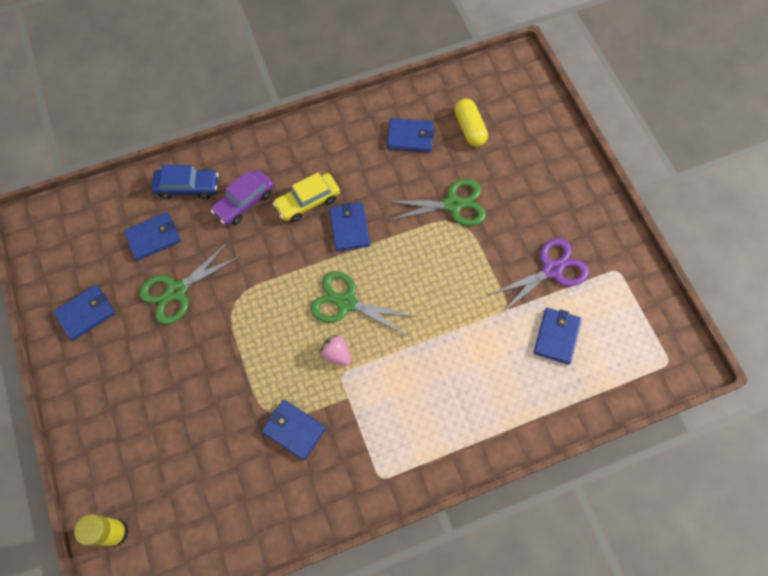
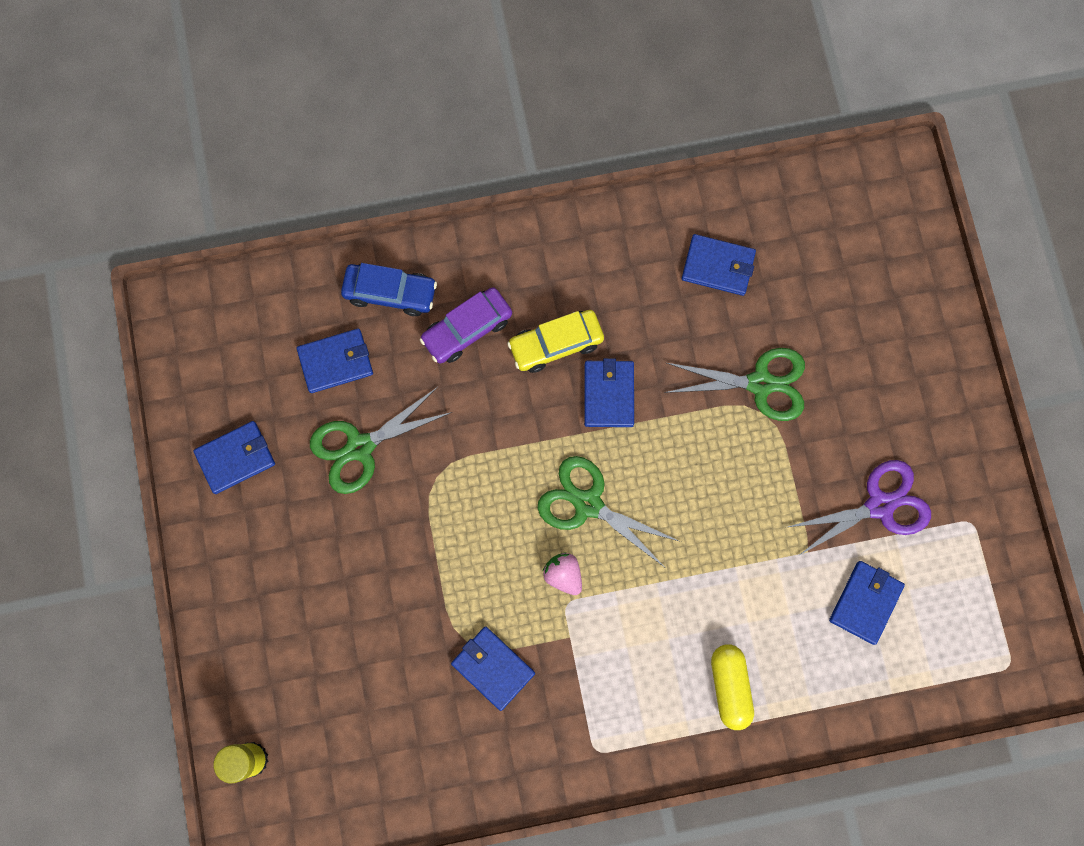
camera: 10 degrees right, 10 degrees up
(469, 129) = (807, 267): yellow capsule -> yellow capsule (730, 687)

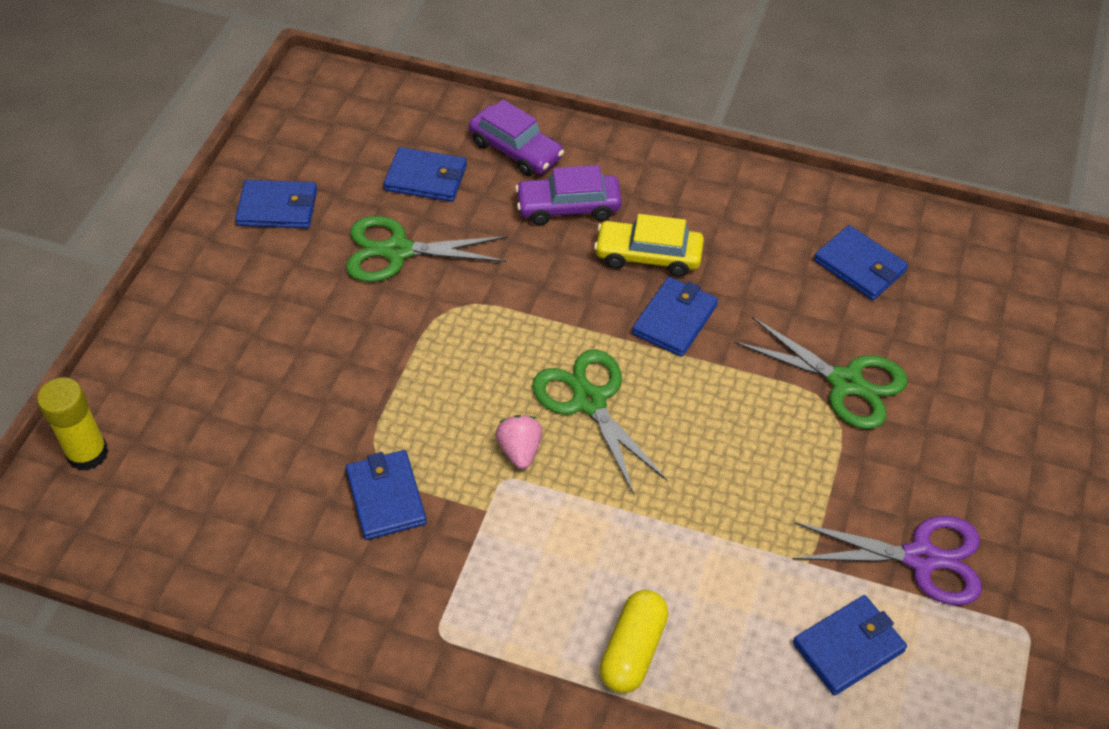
camera: 30 degrees right, 25 degrees down
(390, 293) = (516, 150): blue car -> purple car

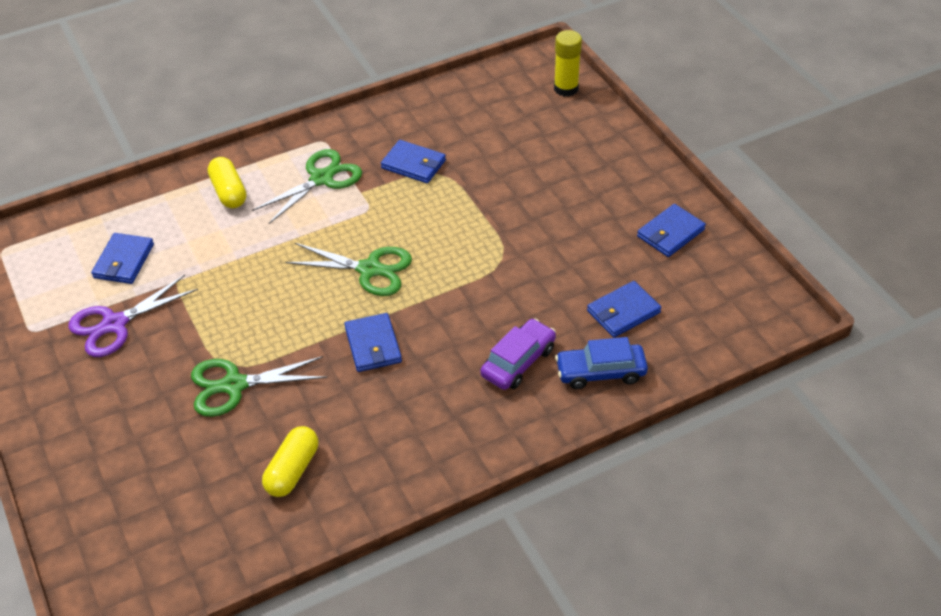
camera: 135 degrees right, 5 degrees down
(397, 251) = (573, 262): green scissors -> green scissors (321, 179)
(516, 150) = (600, 372): purple car -> blue car
(520, 450) = (376, 224): pink strawberry -> none
(648, 256) = (433, 370): yellow car -> none
(860, 266) = (292, 470): blue wallet -> yellow capsule

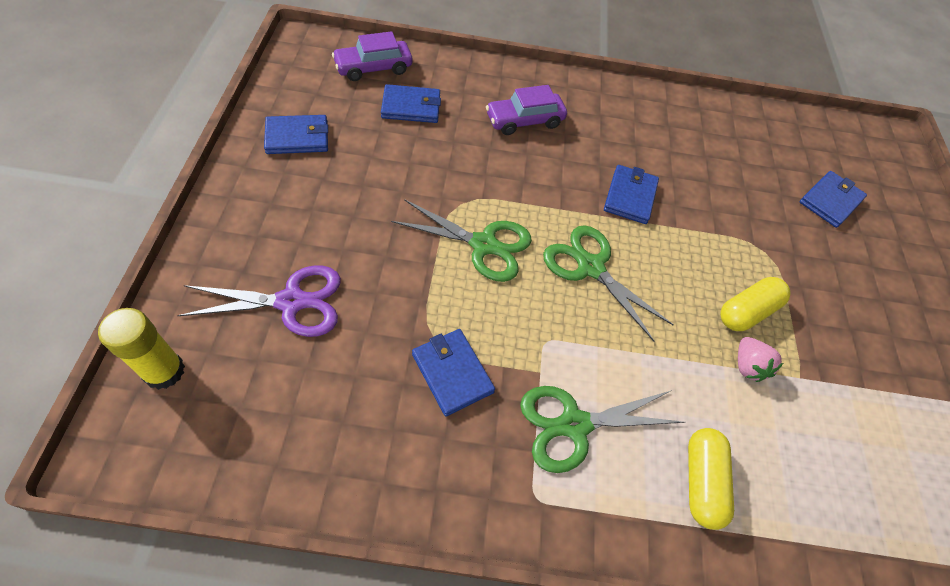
camera: 155 degrees left, 10 degrees up
(115, 324) = (875, 361): purple scissors -> purple scissors (291, 301)
(124, 261) = (859, 446): blue wallet -> blue wallet (830, 201)
(218, 268) = (747, 366): none -> pink strawberry
(234, 385) = (766, 231): green scissors -> green scissors (483, 245)
(292, 470) = (739, 146): yellow capsule -> yellow capsule (747, 311)
(600, 372) = (472, 83): blue car -> none
(698, 328) = (373, 68): none -> purple car

